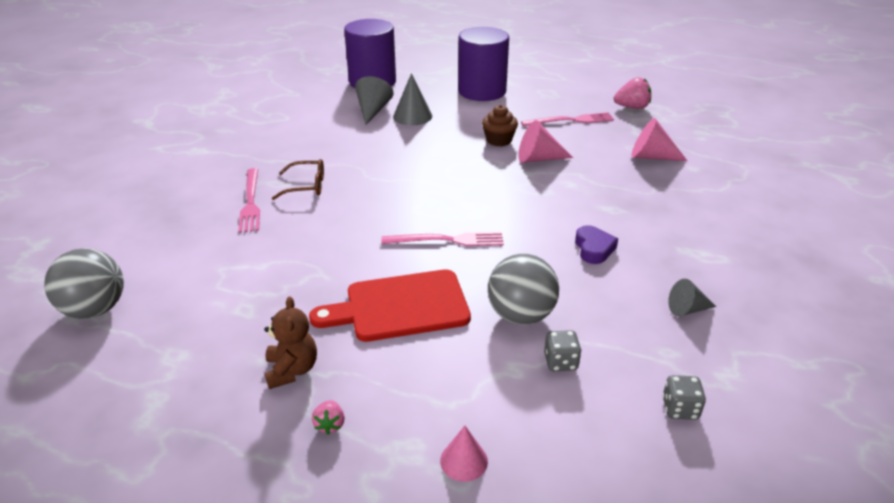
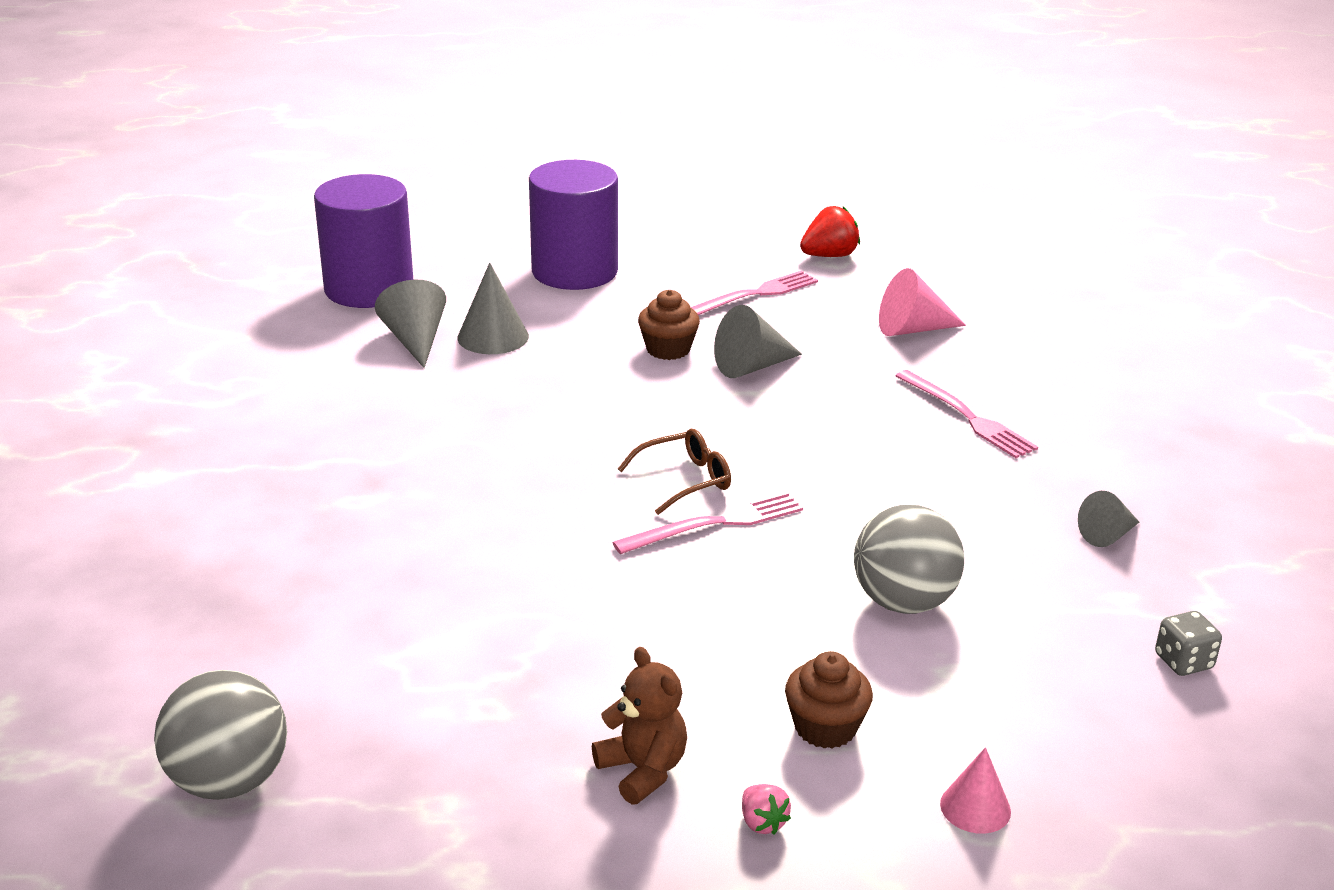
camera: 25 degrees left, 5 degrees down
(250, 202) = (339, 542): pink fork -> pink fork (967, 417)
(306, 186) = (413, 493): brown glasses -> brown glasses (685, 480)
(400, 307) = (726, 637): red cutting board -> none
(413, 378) = (825, 727): none -> brown cupcake
(538, 159) = (752, 367): pink cone -> grey cone
(560, 362) = (1001, 648): grey dice -> none
(593, 249) = (931, 484): purple heart -> none
(632, 107) = (829, 256): pink strawberry -> red strawberry

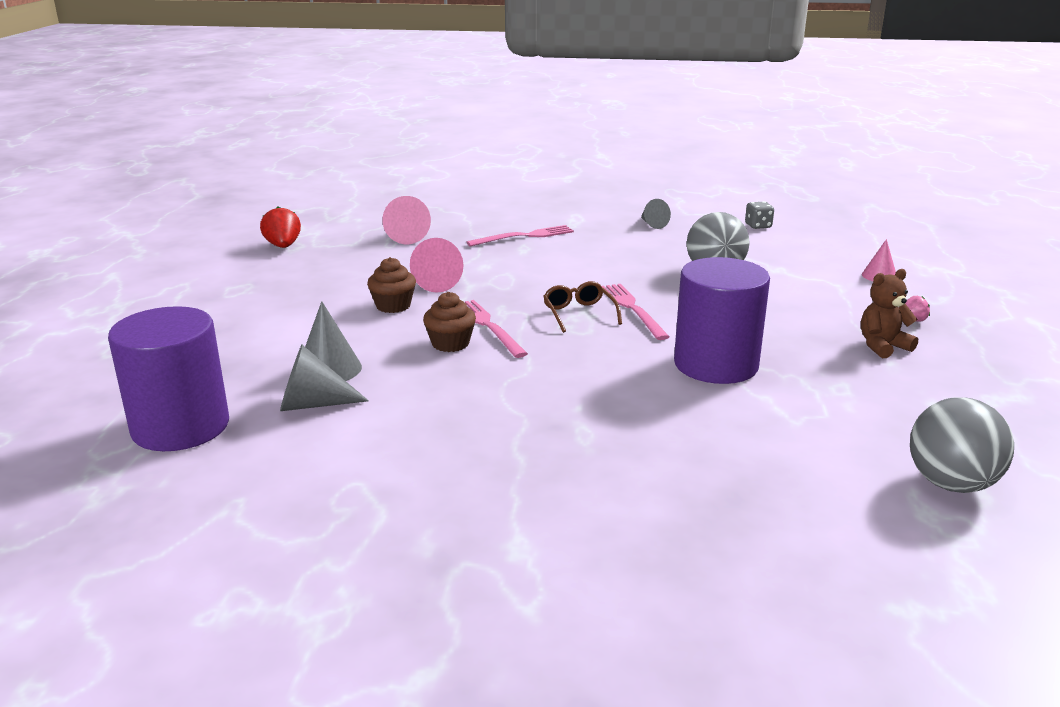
camera: 80 degrees left, 5 degrees down
(574, 271) = (230, 330): purple cylinder -> purple cylinder (716, 364)
(752, 367) = (434, 283): grey cone -> pink cone
(754, 295) = (326, 273): pink fork -> pink fork (488, 326)
(825, 727) = (829, 300): brown cupcake -> brown cupcake (450, 343)

